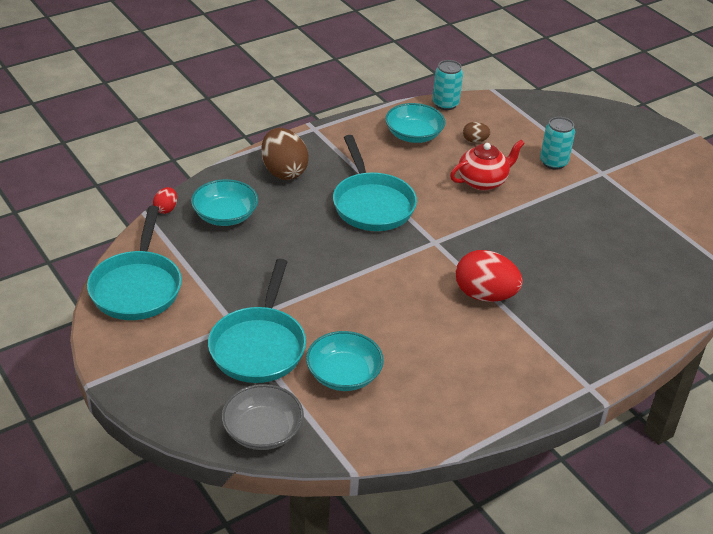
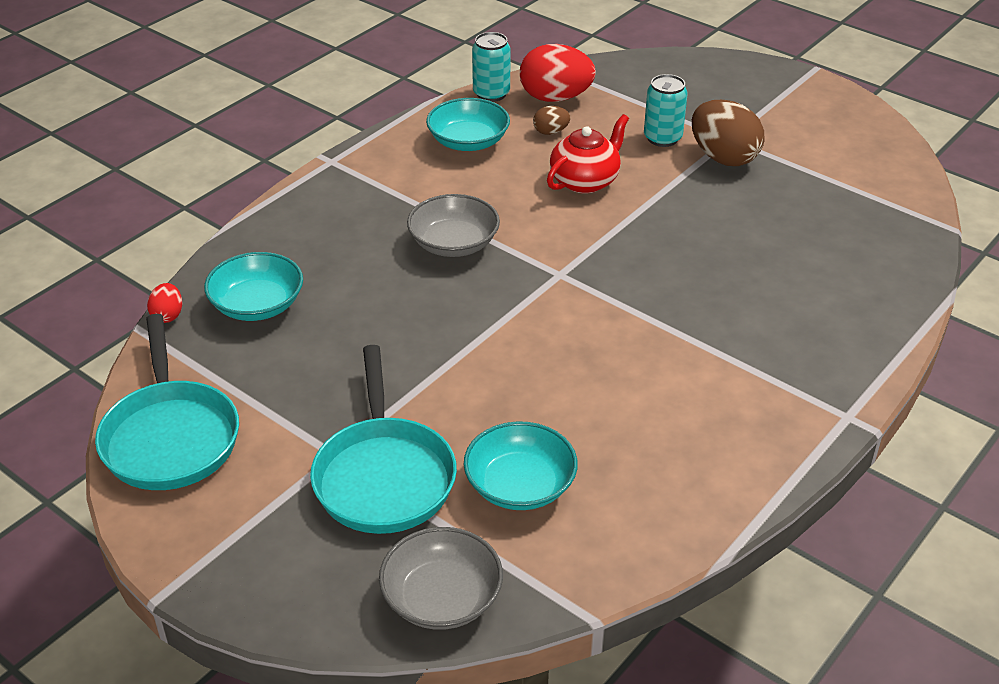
camera: 15 degrees left, 0 degrees up
(284, 171) = (314, 227): brown egg -> brown egg (723, 158)
(372, 204) = (454, 243): turquoise pan -> grey bowl
(485, 295) = (657, 328): red egg -> red egg (555, 98)

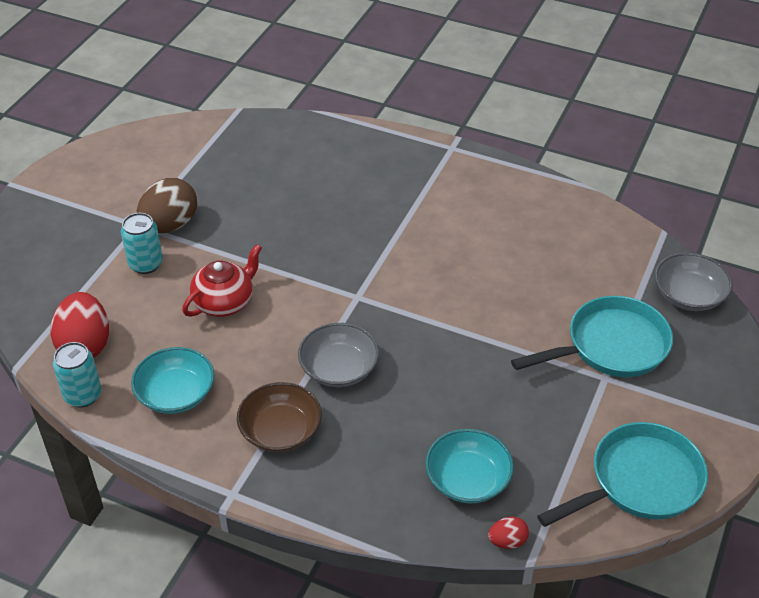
camera: 105 degrees left, 5 degrees up
(389, 196) = (280, 430): none -> brown bowl
(520, 485) = (583, 278): turquoise bowl -> none
(550, 132) = (148, 338): brown egg -> none
(585, 181) = (224, 302): red teapot -> red teapot turned 105 degrees clockwise

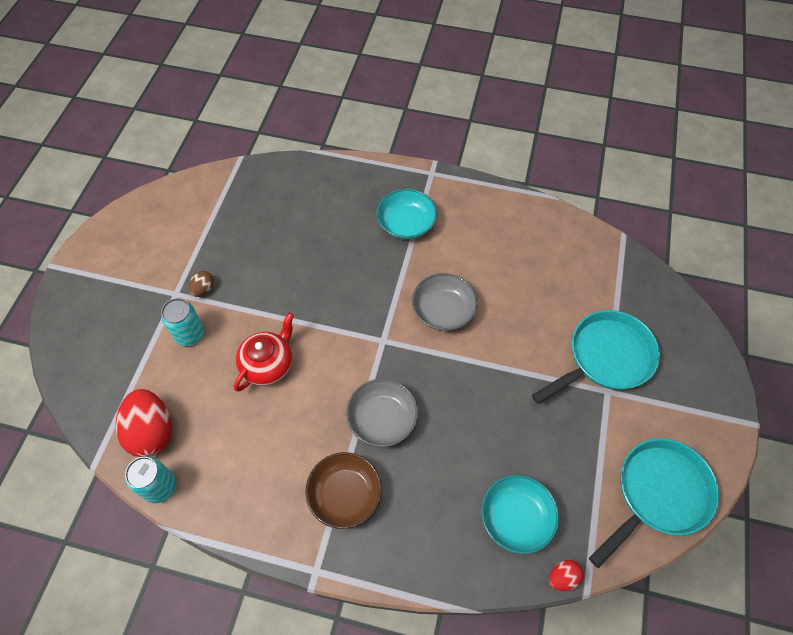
camera: 10 degrees left, 15 degrees up
(170, 225) = (203, 289): brown egg -> brown egg, size x0.48
(176, 394) = (244, 471): turquoise bowl -> turquoise bowl (406, 223)
(688, 295) = (657, 295): grey bowl -> grey bowl (443, 310)

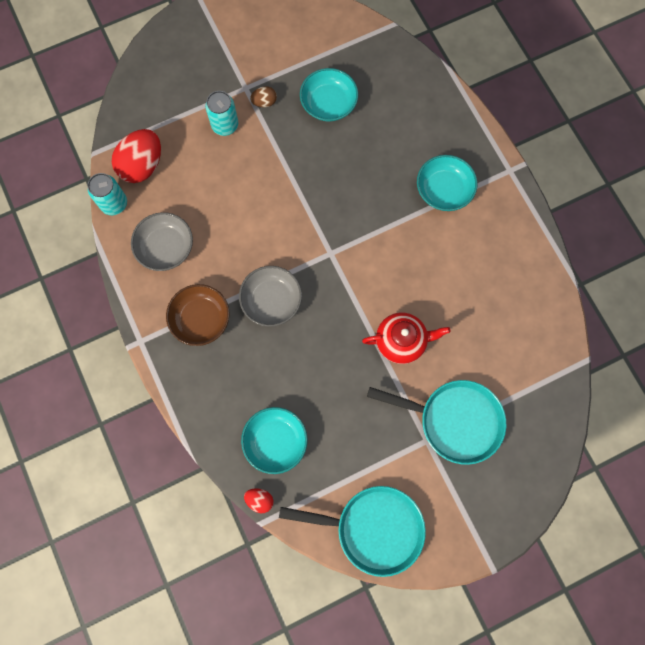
camera: 50 degrees right, 15 degrees up
(255, 245) = (328, 103): none -> turquoise bowl
(268, 364) = (247, 194): red teapot -> red teapot (401, 341)
(443, 310) = (391, 275): grey bowl -> grey bowl (165, 247)

